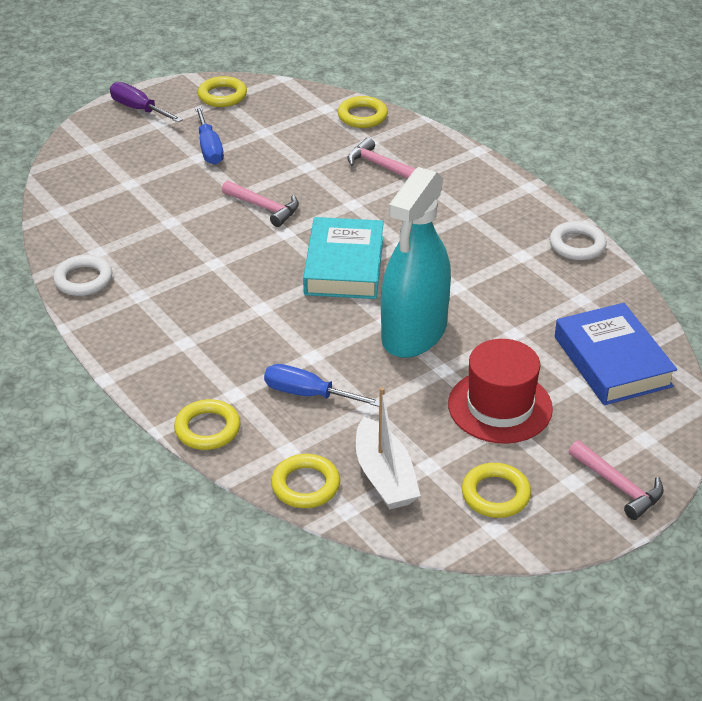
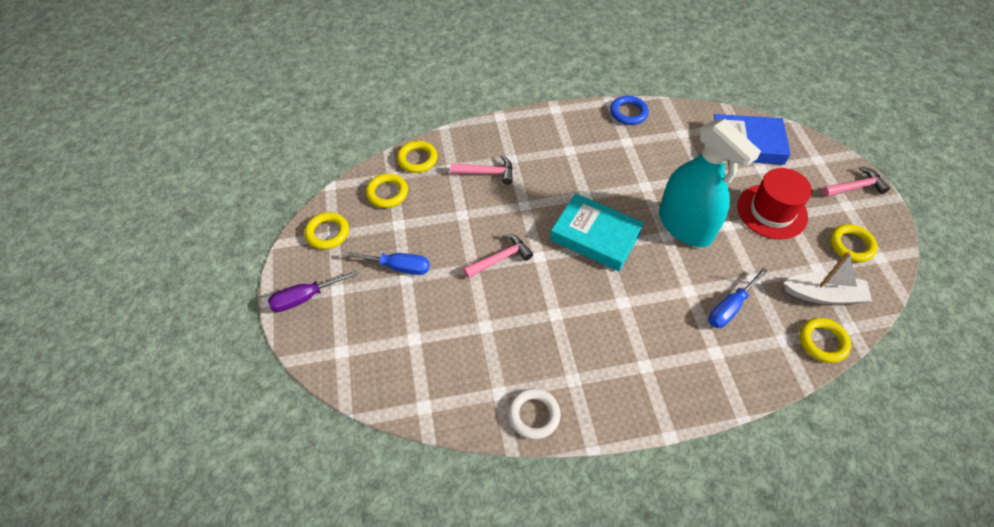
camera: 65 degrees left, 15 degrees up
(207, 429) = (749, 382): yellow ring -> yellow ring (387, 193)
(380, 166) = (486, 173): pink hammer -> pink hammer turned 150 degrees counterclockwise
(577, 245) = (628, 113): white ring -> blue ring

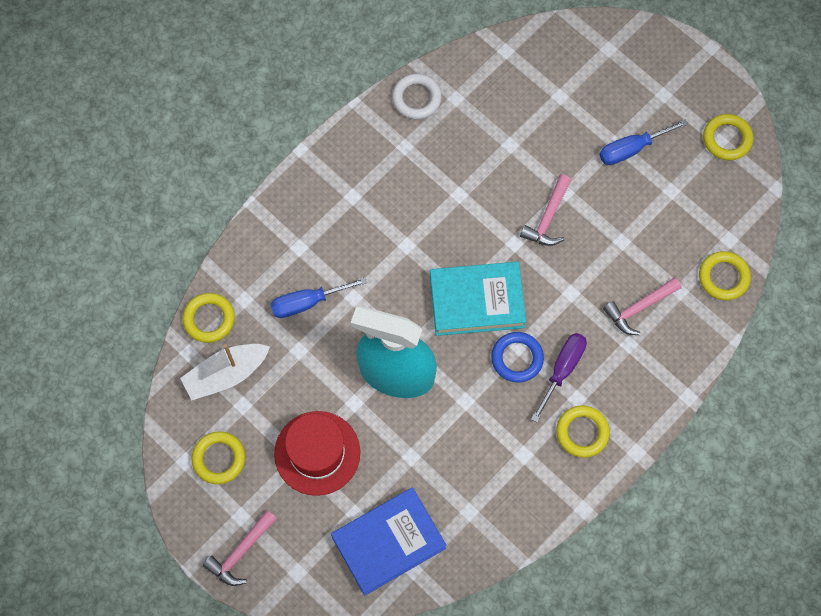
camera: 145 degrees right, 15 degrees up
(305, 298) = (683, 70): purple screwdriver -> purple screwdriver (562, 370)
(387, 193) = (714, 217): yellow ring -> yellow ring (582, 432)
(628, 113) = (549, 504): blue ring -> blue ring (517, 358)
(730, 308) = (307, 302): blue screwdriver -> blue screwdriver turned 120 degrees counterclockwise

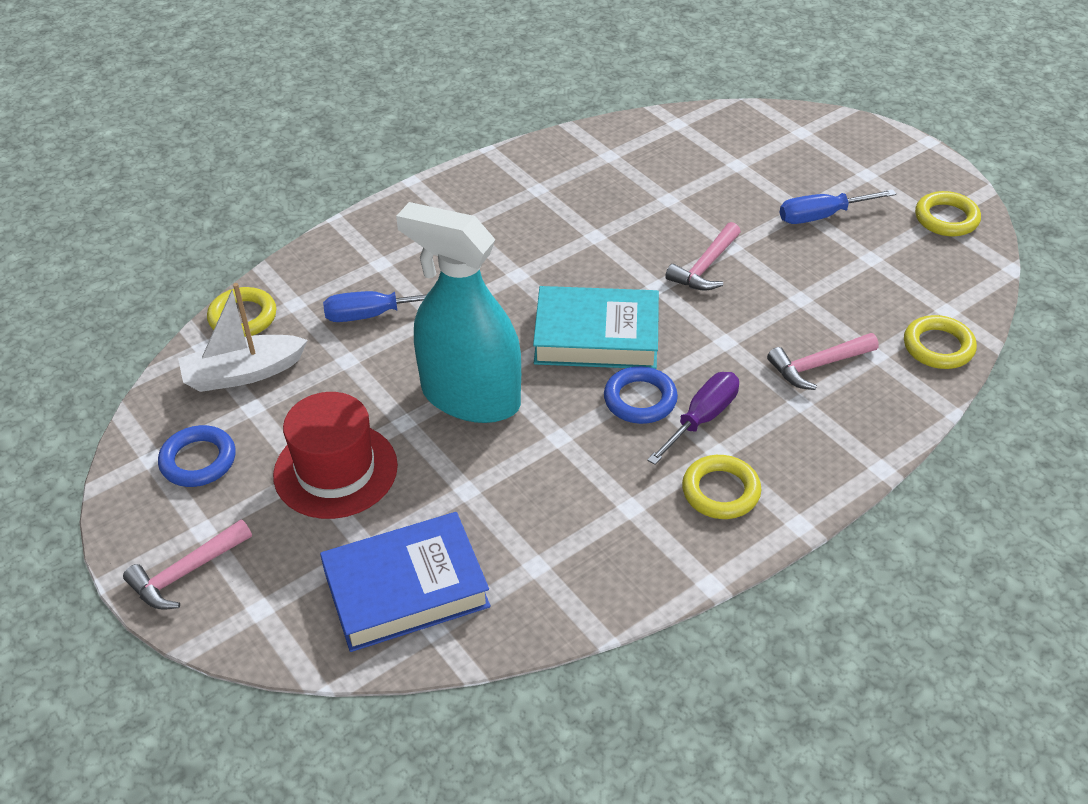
camera: 10 degrees right, 25 degrees down
(219, 458) = (198, 460): yellow ring -> blue ring
(416, 98) = (562, 151): white ring -> none

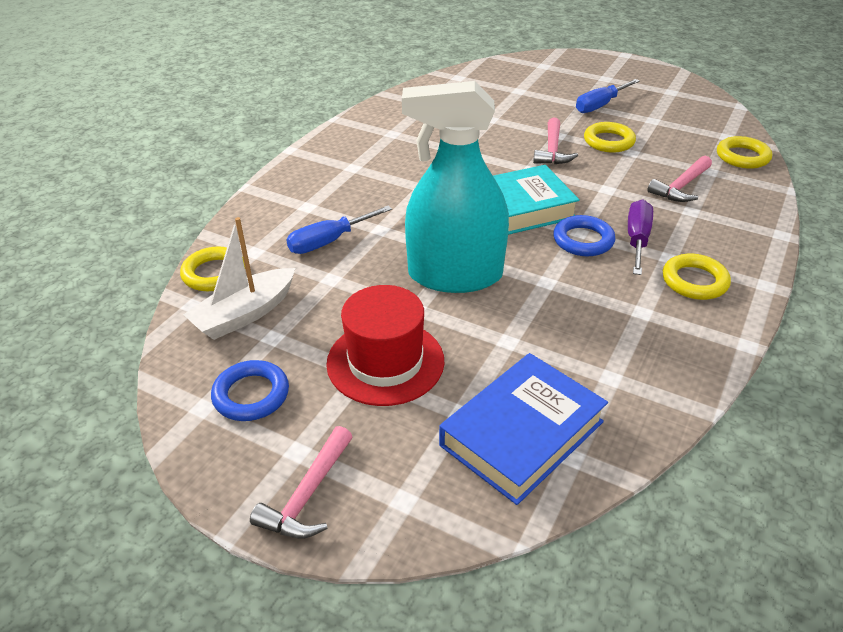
camera: 25 degrees left, 5 degrees down
(946, 218) = (676, 90): yellow ring -> yellow ring (608, 141)

